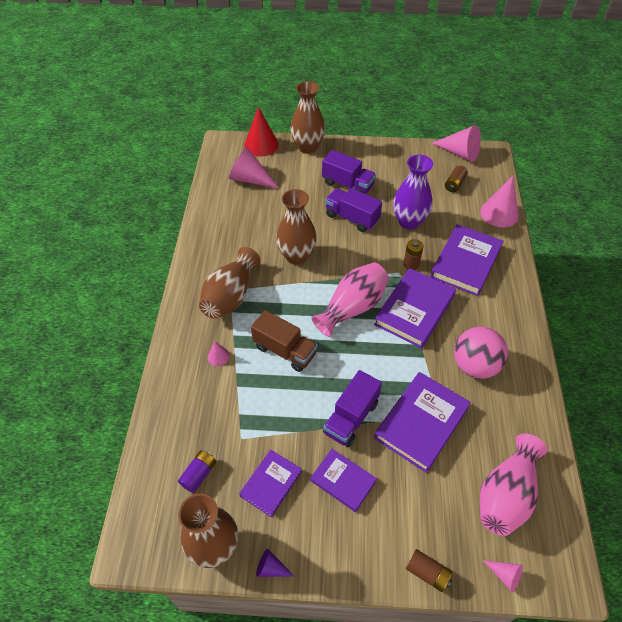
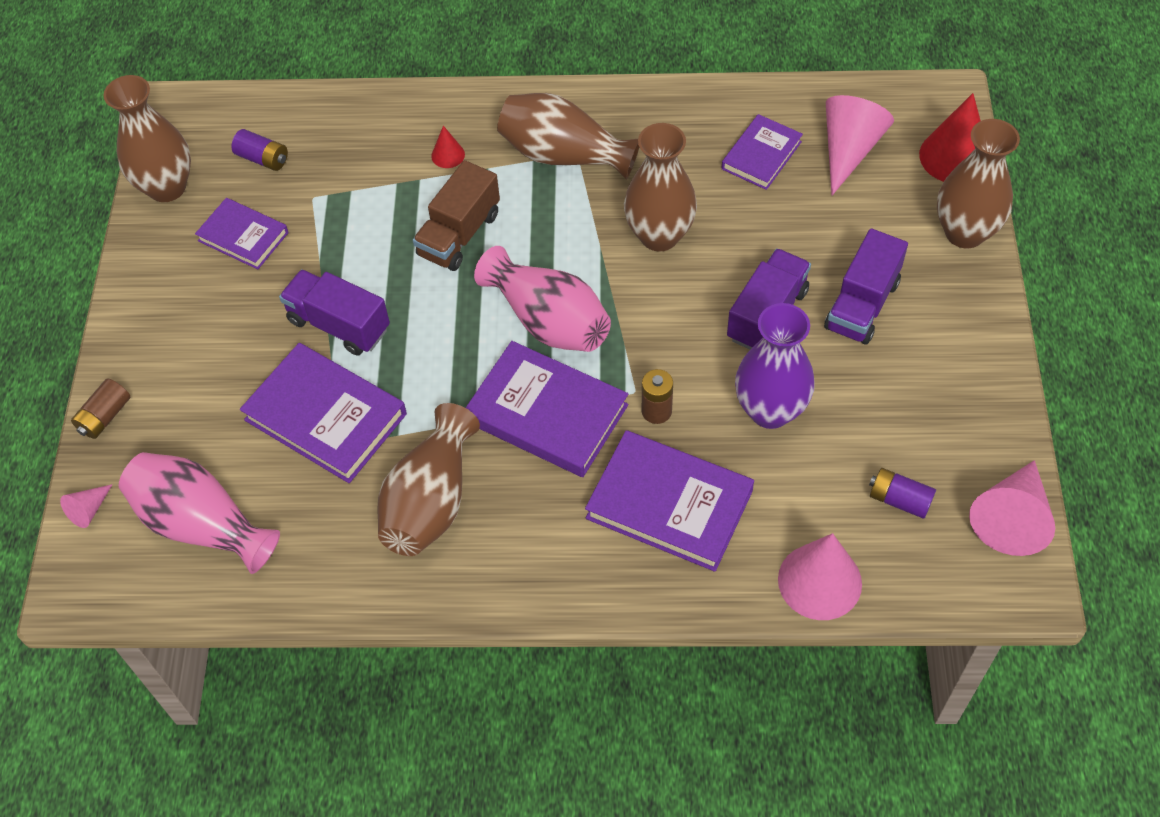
camera: 90 degrees right, 5 degrees up
(218, 356) = (448, 155): pink cone -> red cone
(271, 568) = (134, 247): purple cone -> none
(343, 481) = (240, 318): purple book -> purple book (761, 155)
(454, 184) = (899, 500): brown battery -> purple battery
(474, 366) = (430, 501): pink ball -> brown vase

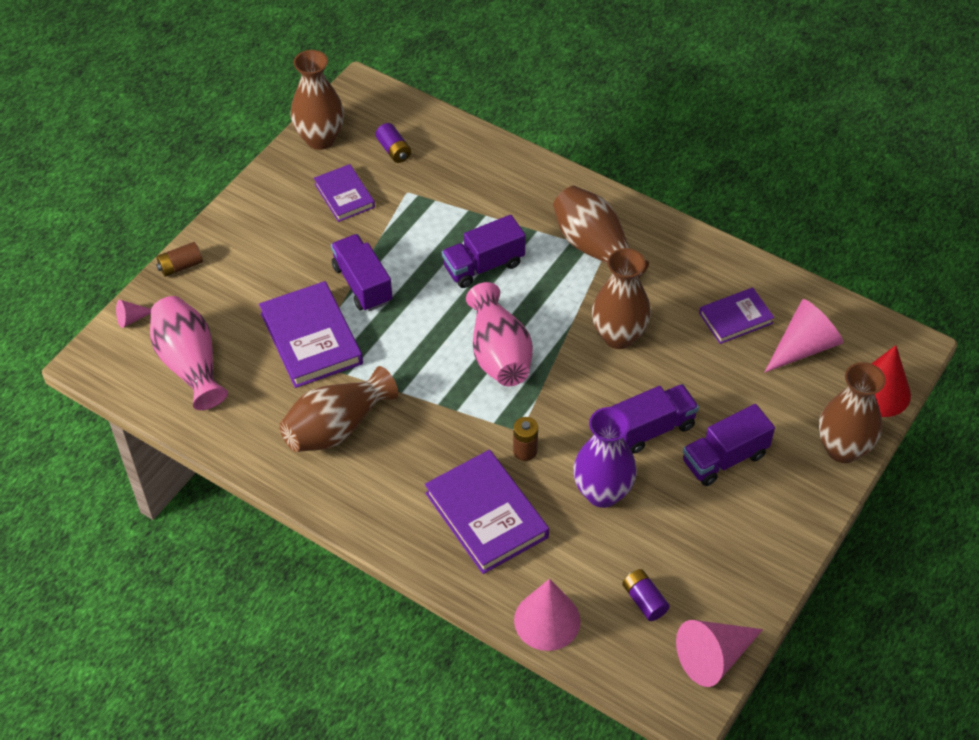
camera: 30 degrees right, 5 degrees down
(448, 155) = (516, 208): red cone -> none
(459, 234) = (483, 265): brown truck -> purple truck
(546, 414) = (451, 413): purple book -> none

